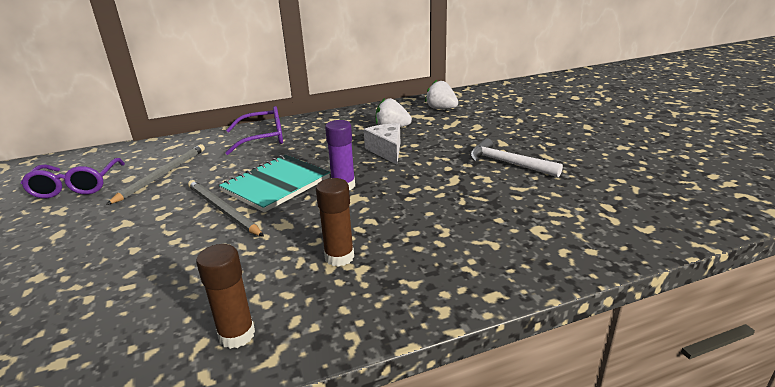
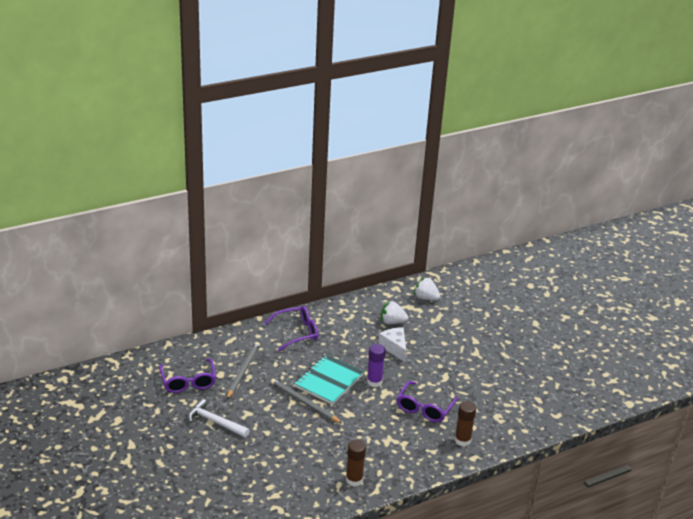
camera: 10 degrees left, 5 degrees up
(339, 257) = (389, 436): brown glue stick -> brown glue stick (462, 440)
(412, 217) = (424, 408): none -> purple glasses
(507, 163) = (479, 361): white hammer -> white hammer (215, 422)

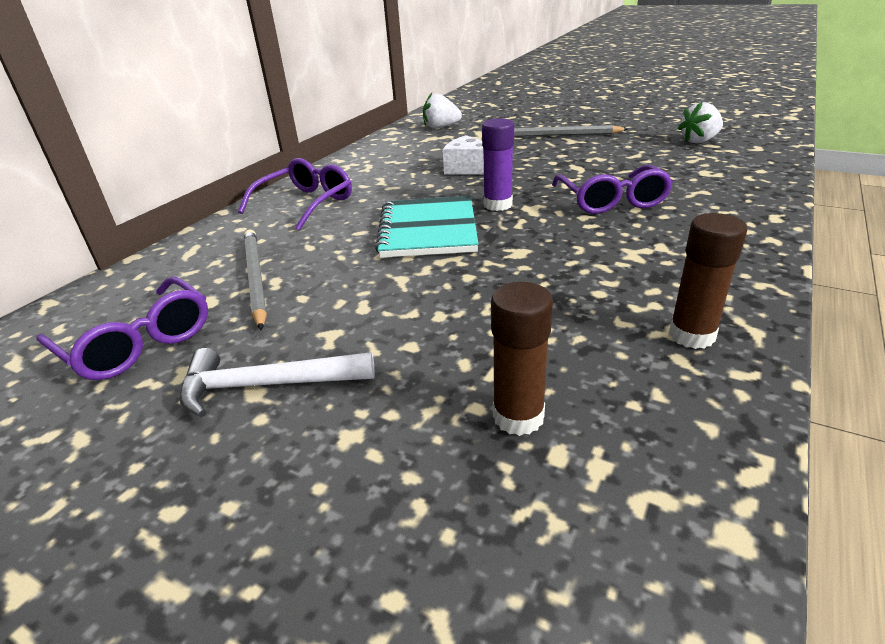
camera: 30 degrees left, 0 degrees up
(304, 402) = (424, 270): grey pencil -> grey pencil (558, 135)
(392, 322) = (431, 153): white strawberry -> white strawberry (699, 141)
(462, 440) = (723, 208): brown glue stick -> brown glue stick (518, 417)

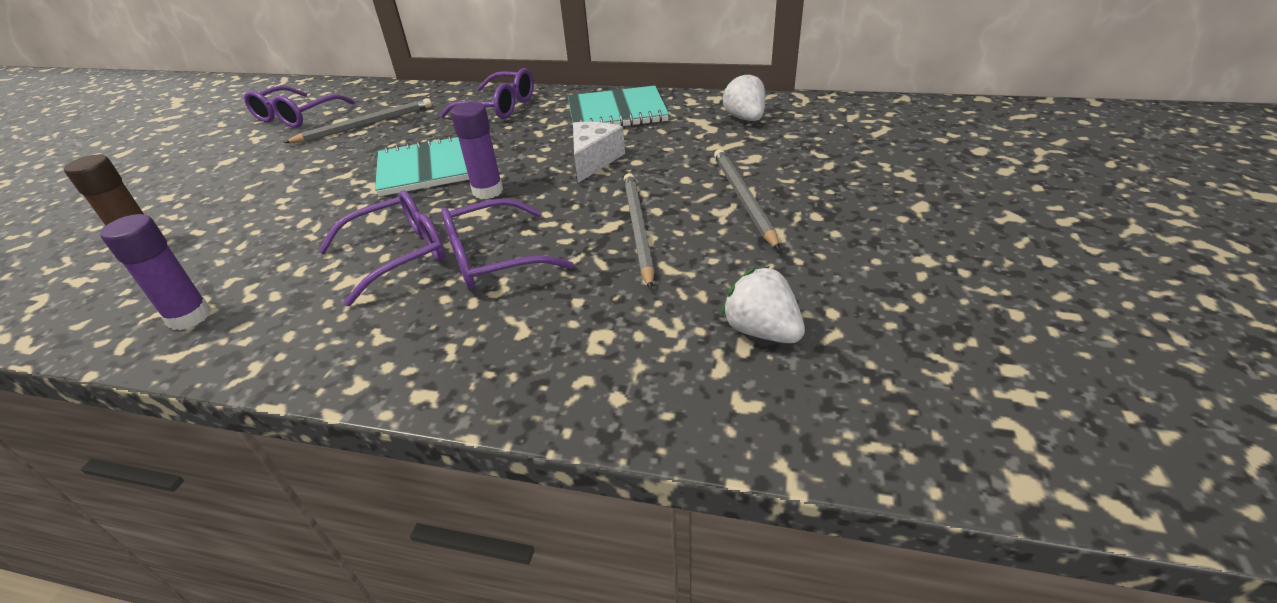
camera: 75 degrees right, 5 degrees up
(267, 385) = (230, 162): white hammer -> none
(382, 159) = (617, 112): none -> turquoise notebook
(585, 160) = (638, 229): none -> grey pencil
(595, 236) = (399, 254): none -> purple glasses
(691, 335) = (189, 317): brown glue stick -> purple glue stick

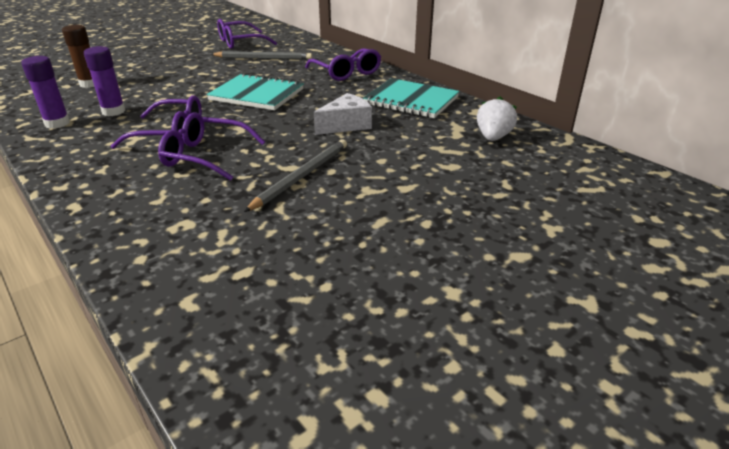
camera: 35 degrees right, 5 degrees down
(487, 191) = (261, 119): purple glue stick -> purple glue stick (113, 111)
(743, 198) = (396, 188): grey pencil -> none
(761, 331) = (265, 270): white strawberry -> none

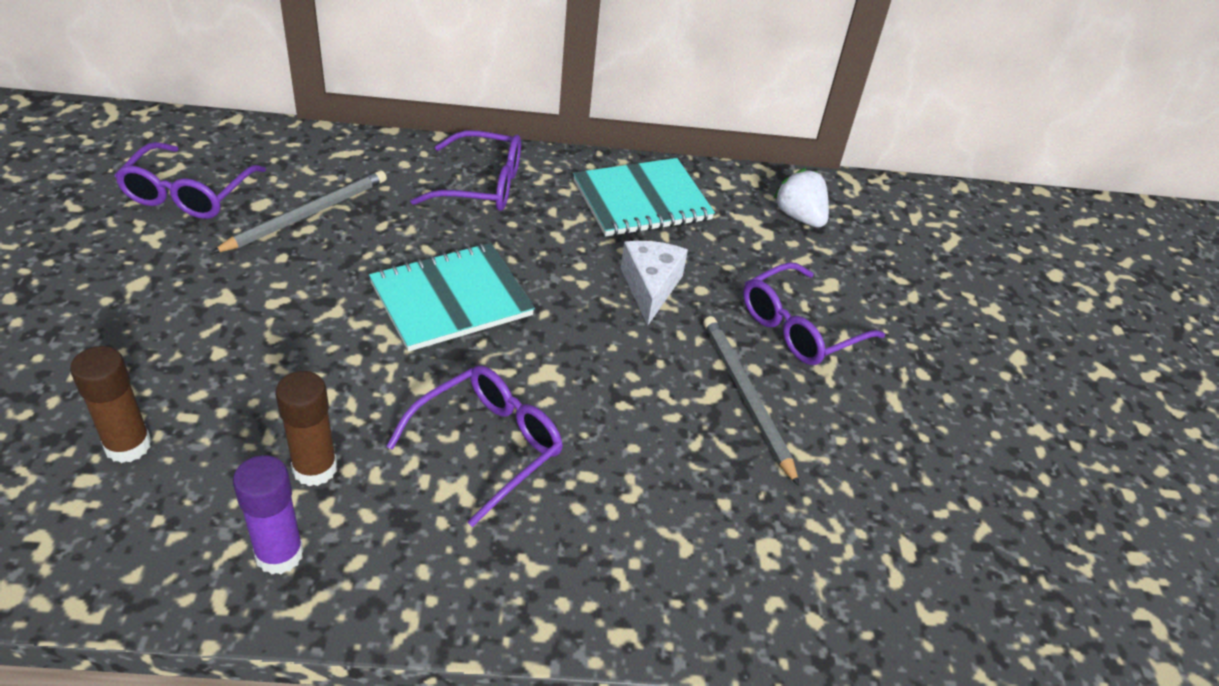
camera: 55 degrees left, 10 degrees up
(113, 111) = (315, 468): purple glue stick -> brown glue stick
(205, 156) = (604, 447): purple glasses -> purple glasses (799, 328)

